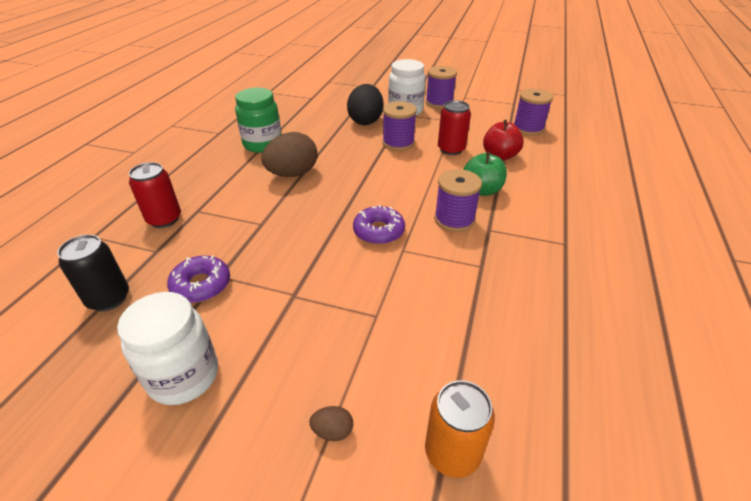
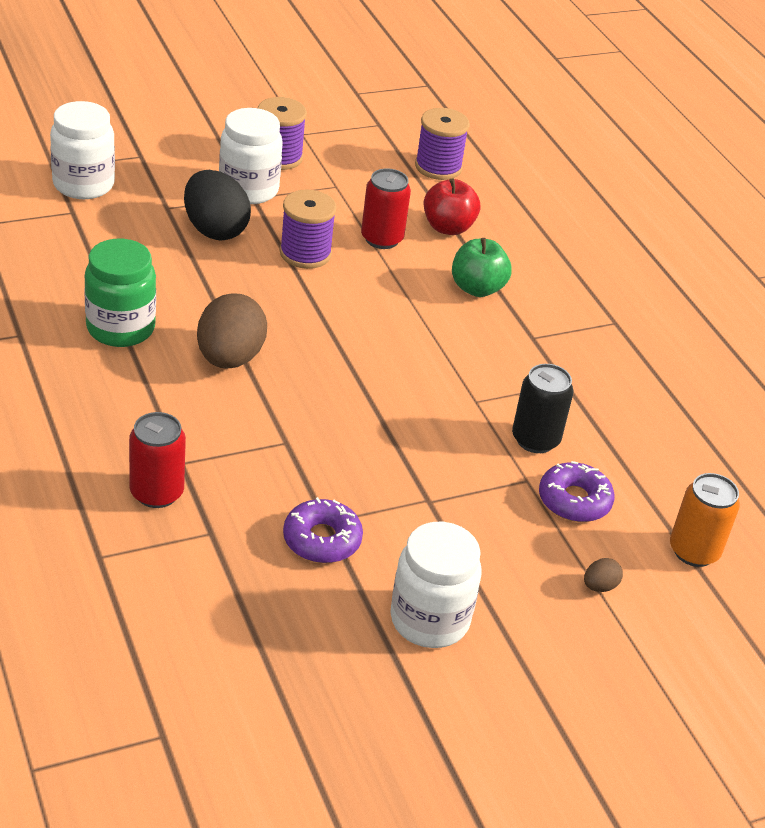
camera: 45 degrees left, 0 degrees up
(108, 298) = (243, 604): black can -> black can (535, 439)
(331, 90) = (83, 185): none -> white jar
(379, 231) = (427, 390): purple donut -> purple donut (574, 500)
(454, 219) = (487, 340): purple spool -> none

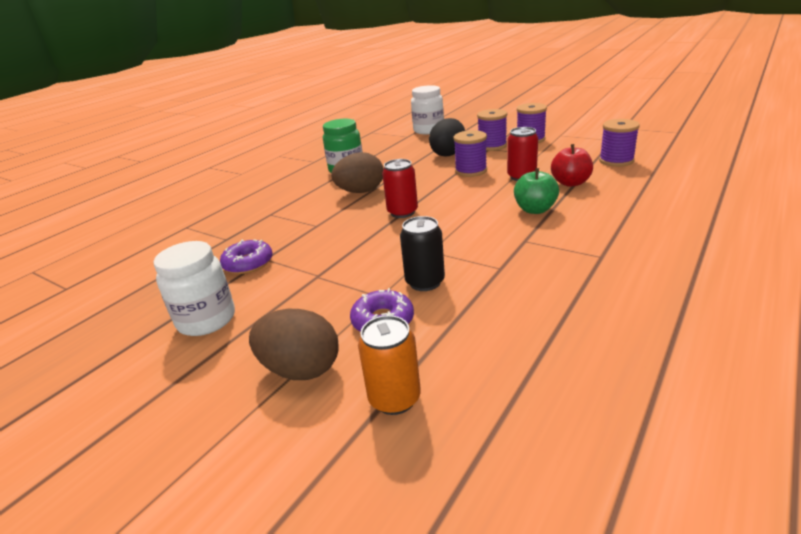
camera: 65 degrees right, 10 degrees down
(156, 493) = (242, 218): red can -> red can (402, 212)
(248, 190) = (492, 146): white jar -> purple spool
(599, 586) = (301, 369): brown egg -> brown egg, size x2.35

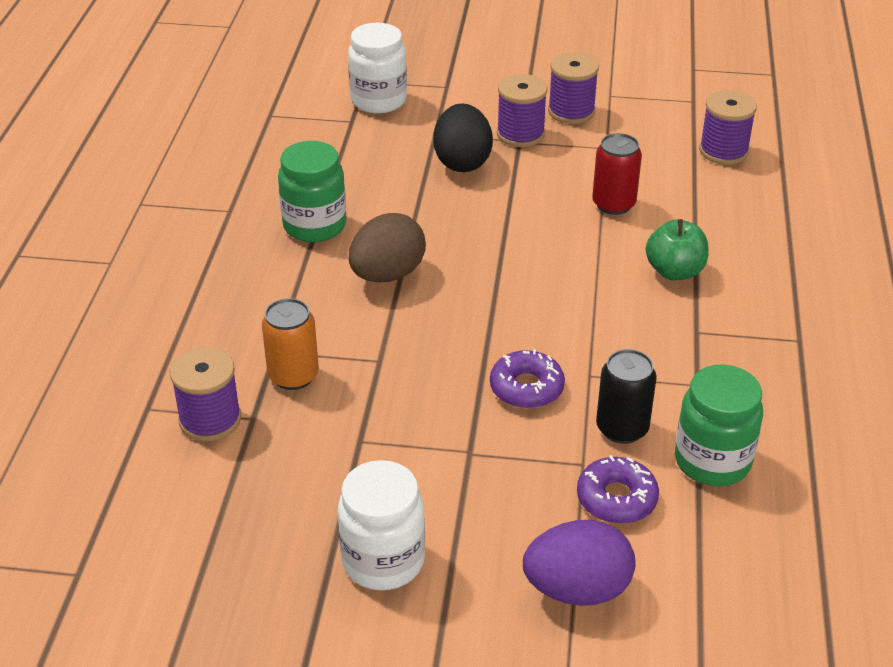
camera: 30 degrees left, 10 degrees up
(248, 263) = (343, 455): purple donut -> purple donut (526, 388)
(301, 369) = (577, 589): brown egg -> purple egg
(394, 398) = (708, 590): orange can -> orange can (293, 376)
(402, 212) = (492, 309): red can -> none
(471, 171) = (529, 201): purple spool -> purple spool (210, 419)
(473, 314) = (712, 461): none -> green jar
(570, 183) = (689, 209): red apple -> none

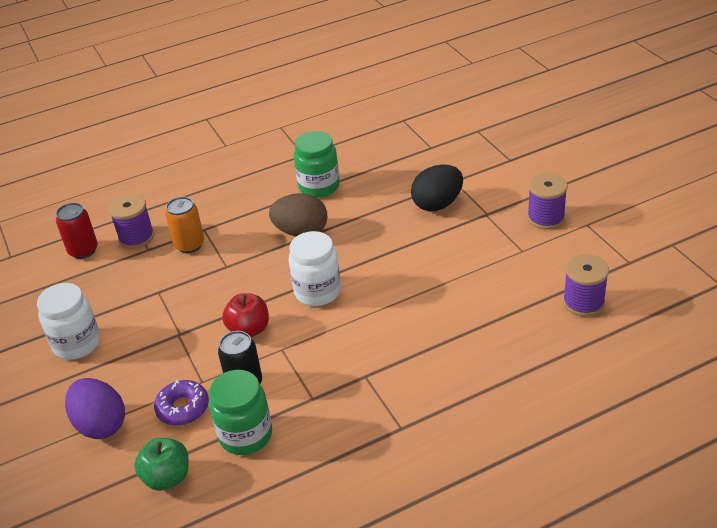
camera: 60 degrees right, 0 degrees up
(378, 100) = (463, 145): white jar -> white jar (317, 292)
(520, 134) = (494, 211): purple spool -> none
(526, 388) = (249, 329): purple donut -> red apple
(613, 204) = (462, 282): red can -> red can (83, 250)
(674, 271) = (418, 339): green apple -> green apple (167, 477)

